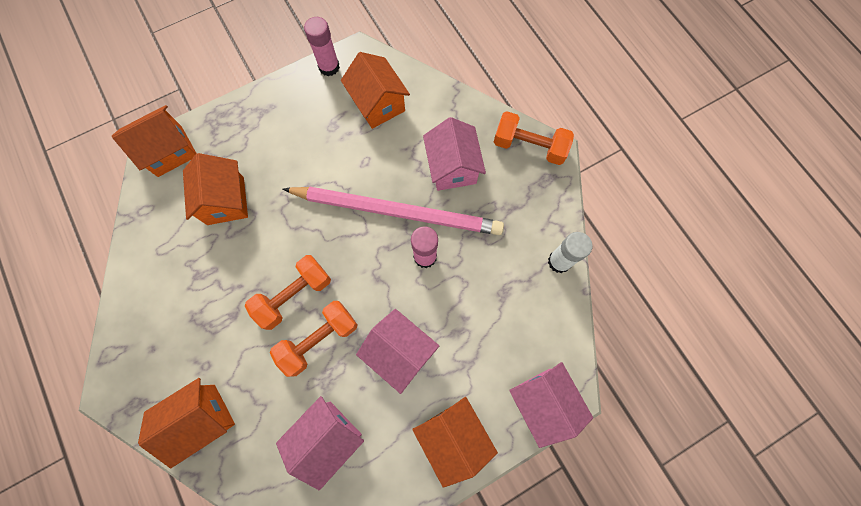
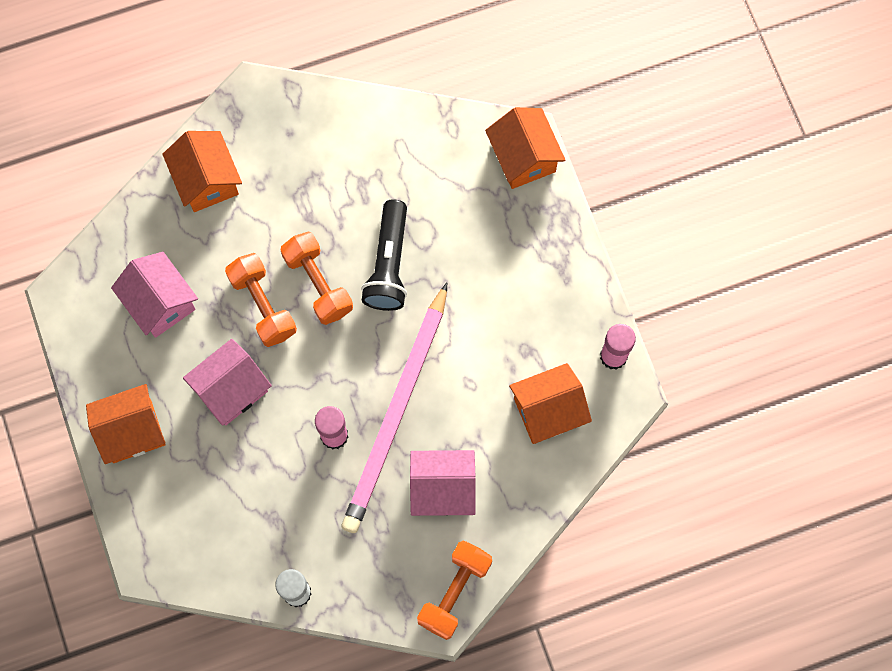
camera: 100 degrees right, 0 degrees up
(225, 200) = (447, 217): orange house -> none
(271, 240) = (388, 264): none -> black flashlight
(542, 402) = (145, 534): pink house -> none

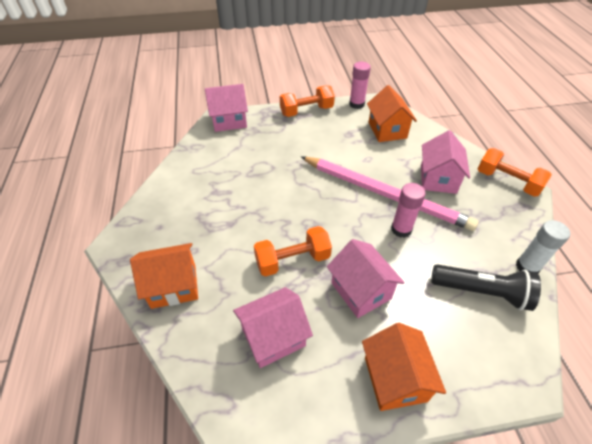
camera: 80 degrees left, 25 degrees down
(318, 284) = (283, 224): orange dumbbell -> orange dumbbell (306, 111)
(388, 264) = (279, 185): black flashlight -> black flashlight (481, 292)
(523, 158) = (229, 121): orange house -> pink house

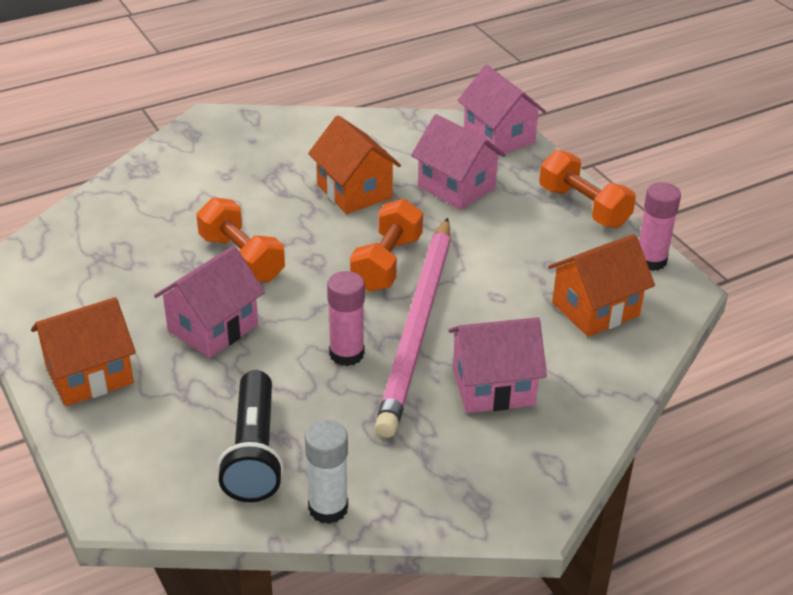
camera: 70 degrees right, 10 degrees down
(173, 286) = (167, 177): orange house -> orange house (354, 191)
(273, 337) = (120, 267): pink house -> pink house (456, 187)
(507, 182) = (540, 483): orange dumbbell -> orange dumbbell (386, 263)

